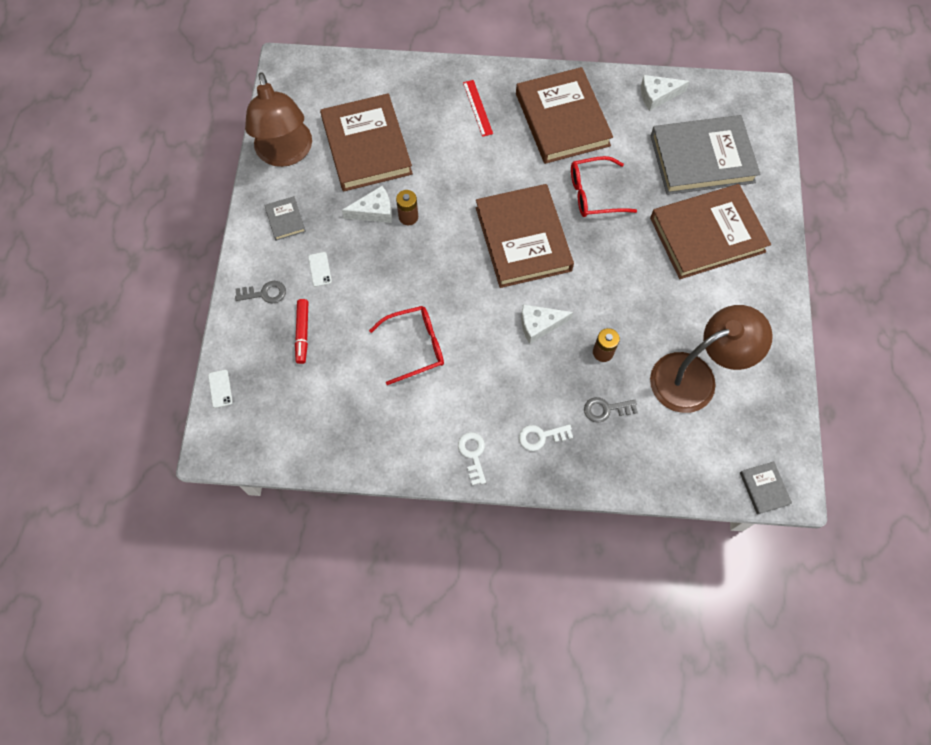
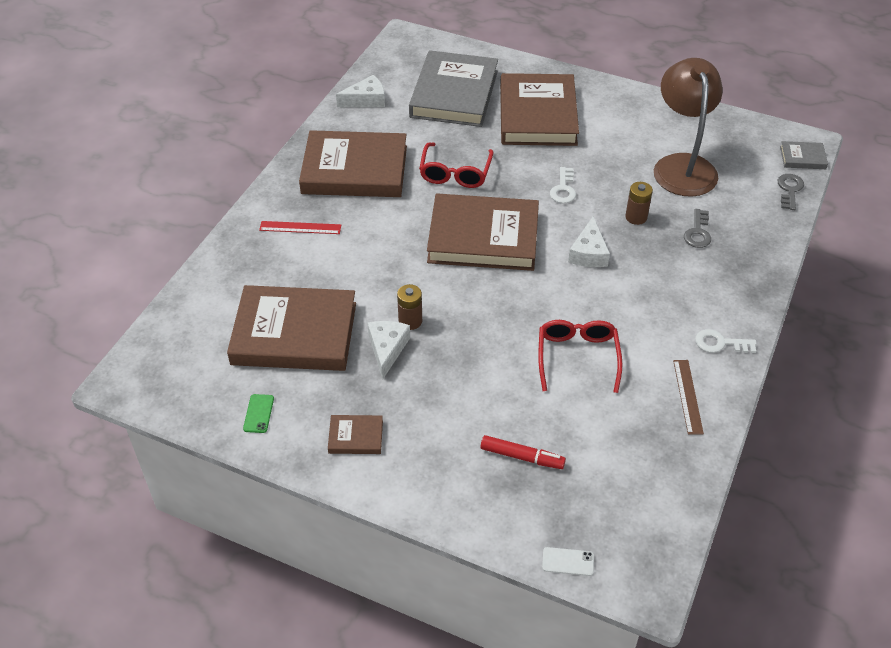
camera: 70 degrees left, 20 degrees down
(265, 293) = (451, 482): grey key -> grey key (789, 190)
(285, 220) = (355, 437): grey book -> brown book
(286, 153) = (258, 413): brown lamp -> green phone
(320, 269) = (442, 419): white phone -> none
(403, 439) = (687, 396): none -> brown ruler
(541, 436) = (714, 286): white key -> white key (563, 189)
(657, 95) = (366, 100): white cheese -> white cheese turned 120 degrees counterclockwise

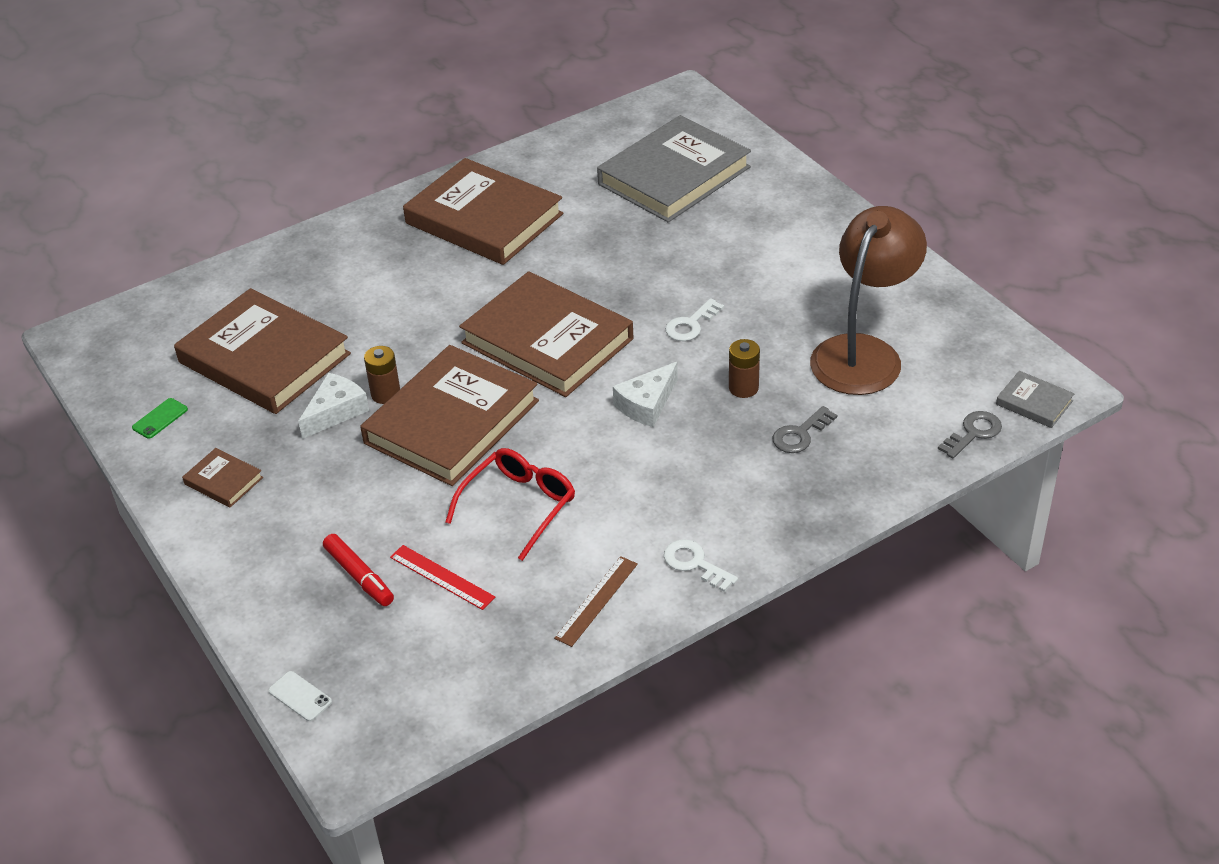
camera: 35 degrees right, 5 degrees down
(300, 228) = (371, 257): red ruler -> red ruler (442, 577)
(366, 100) = (570, 149): white cheese -> none
(455, 173) = (587, 261): red glasses -> none
(537, 115) = (746, 232): brown book -> brown book (451, 422)

